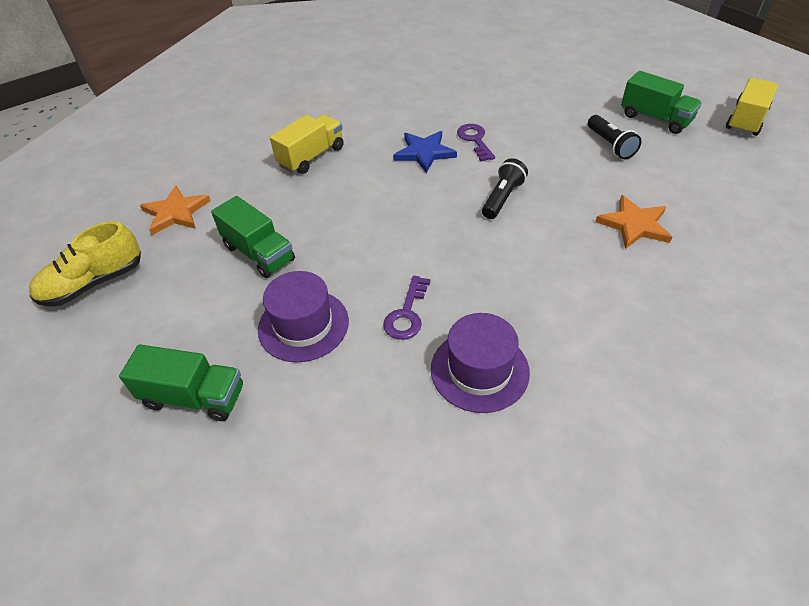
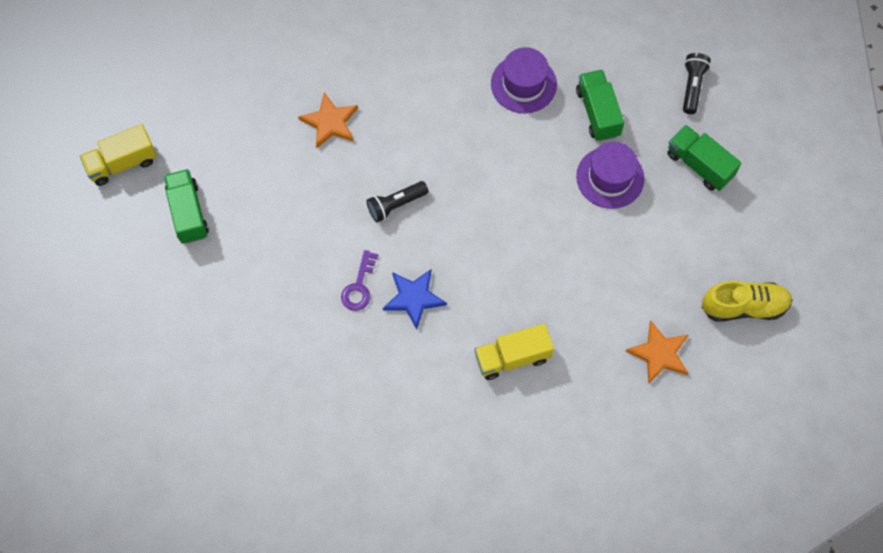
camera: 150 degrees left, 20 degrees up
(259, 253) = (611, 262): green truck -> green truck (597, 113)
(407, 313) = (539, 146): purple key -> none
(610, 145) = (259, 207): black flashlight -> black flashlight (692, 87)

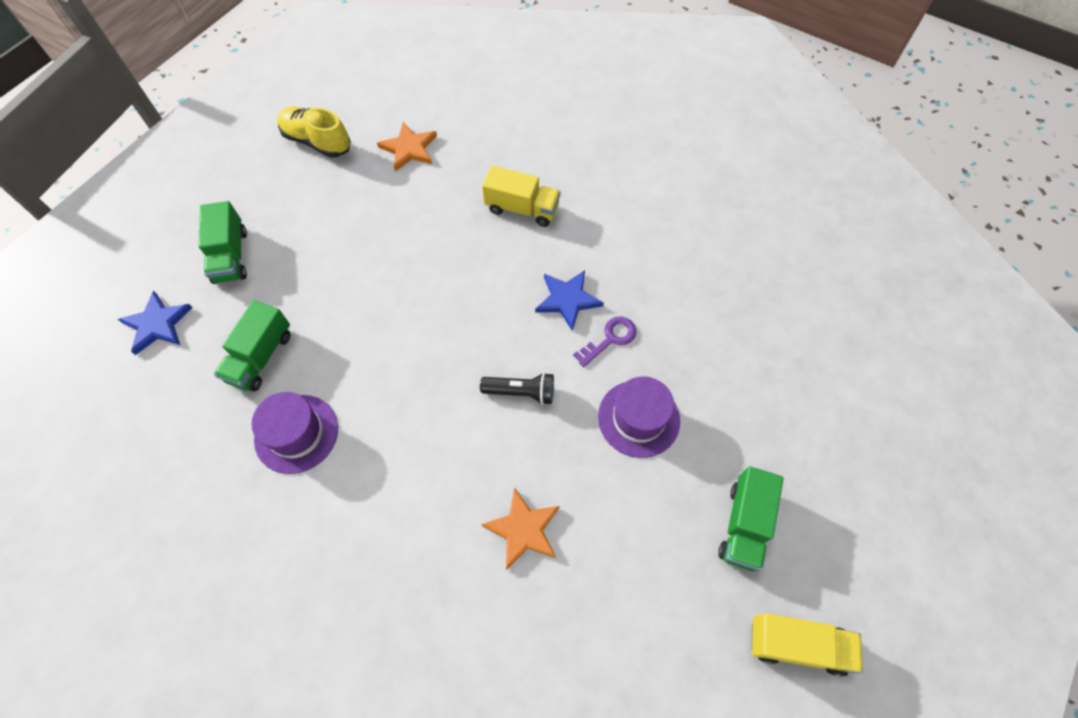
camera: 145 degrees left, 5 degrees down
(610, 177) = (311, 293): purple hat -> purple hat (638, 418)
(692, 87) = (157, 324): black flashlight -> blue star

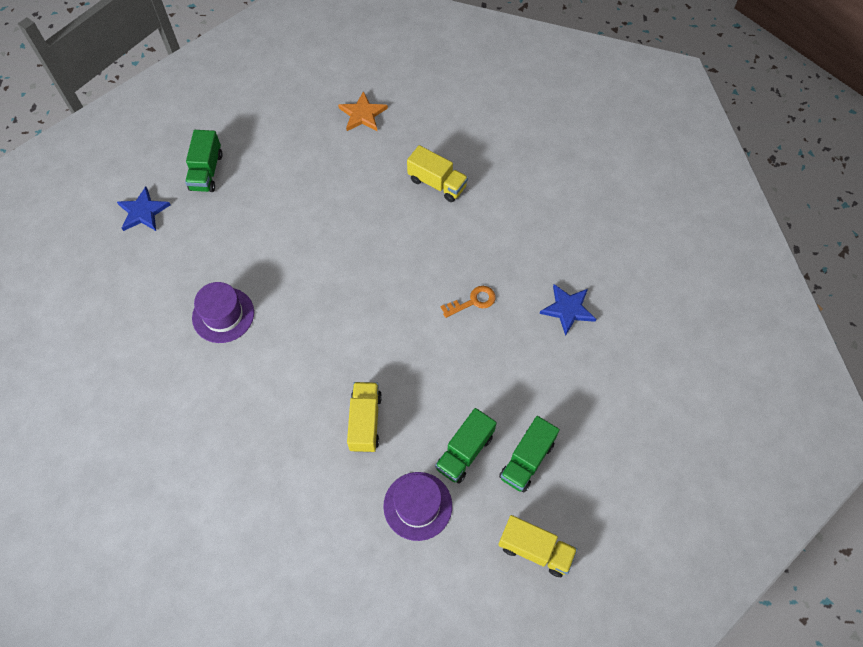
camera: 15 degrees right, 0 degrees up
(261, 357) = (211, 253): green truck -> green truck (464, 452)
(317, 141) = (292, 93): yellow shoe -> none
(521, 392) = (393, 325): black flashlight -> none
(523, 529) = (365, 422): orange star -> yellow truck
(567, 299) = (450, 263): blue star -> blue star (568, 309)
(610, 339) = (473, 301): purple key -> orange key
(638, 418) = (475, 365): purple hat -> purple hat (417, 506)

